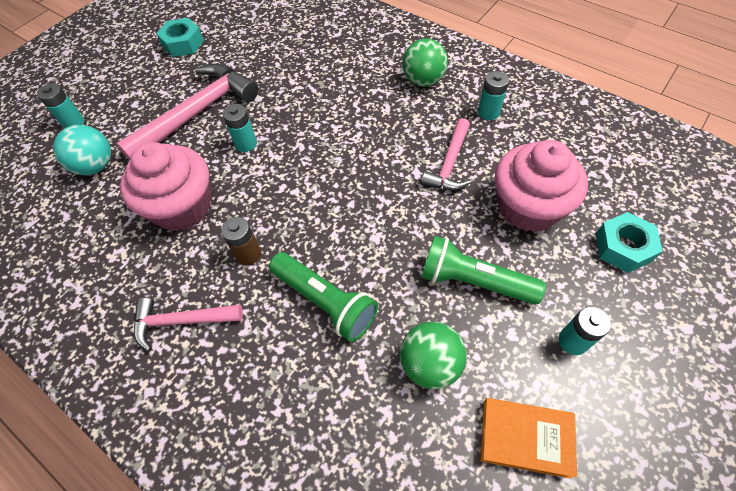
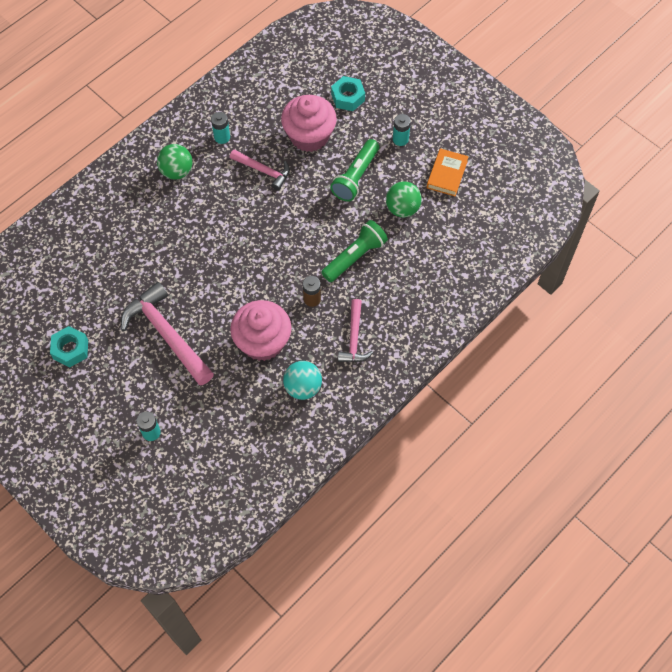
camera: 85 degrees left, 5 degrees up
(96, 166) = (207, 407): turquoise ball -> turquoise ball (303, 387)
(246, 144) = (211, 299): turquoise battery -> none

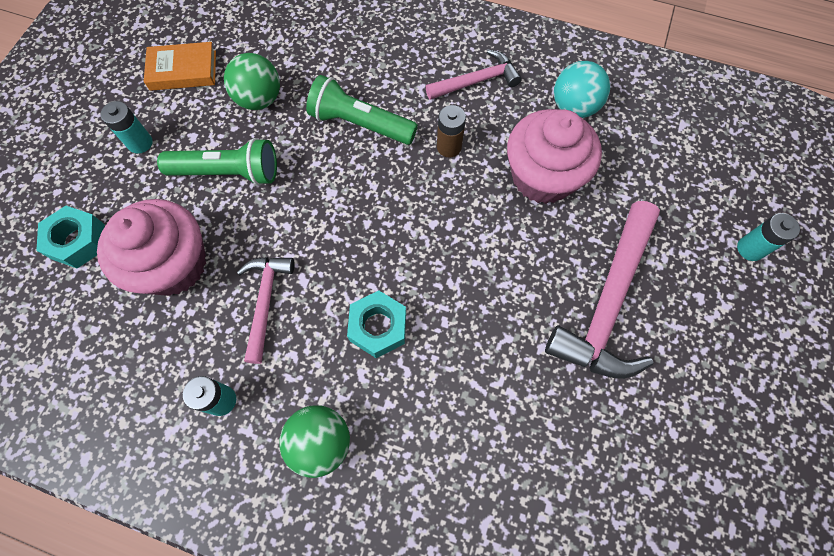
camera: 115 degrees left, 5 degrees up
(70, 349) = (719, 432): turquoise nut -> turquoise nut (378, 327)

